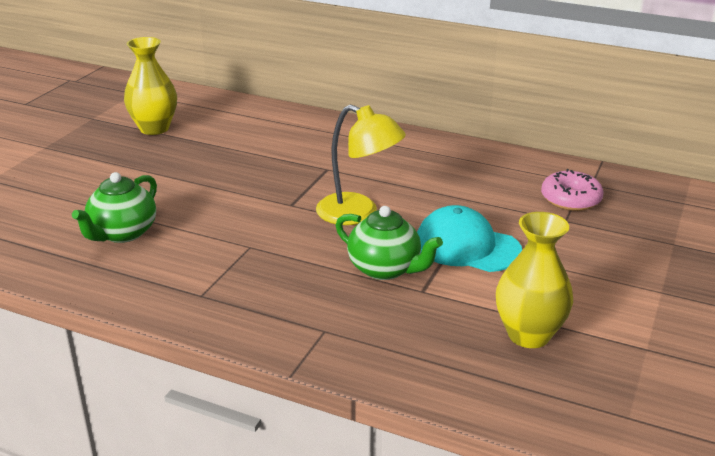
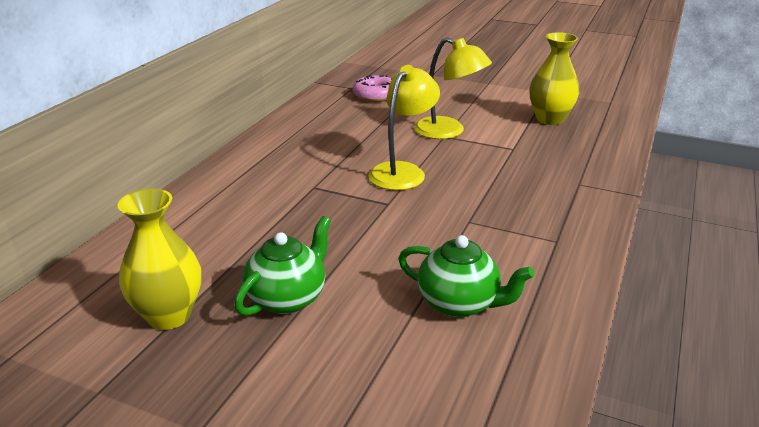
camera: 90 degrees left, 0 degrees up
(385, 269) = (488, 161): green teapot -> green teapot (288, 298)
(467, 246) = (448, 131): turquoise cap -> yellow lamp

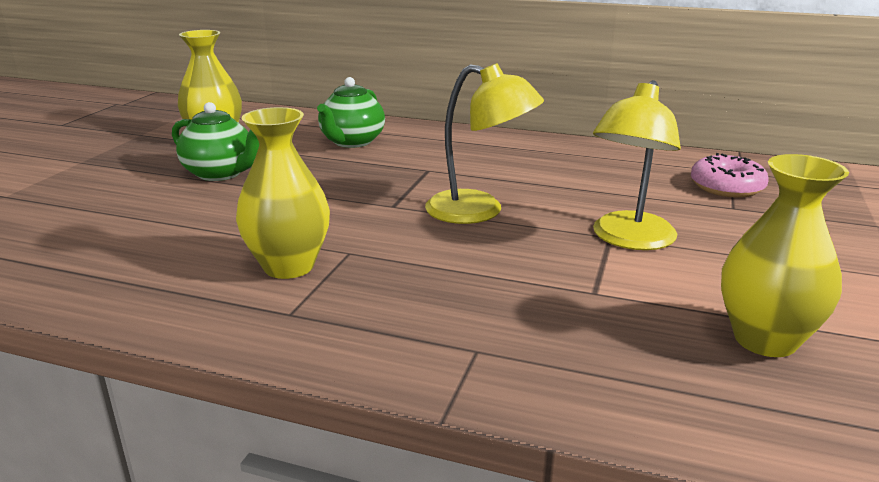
camera: 85 degrees right, 5 degrees down
(459, 303) = (176, 245): green teapot -> green teapot (352, 142)
(492, 245) = (289, 266): none -> yellow vase

